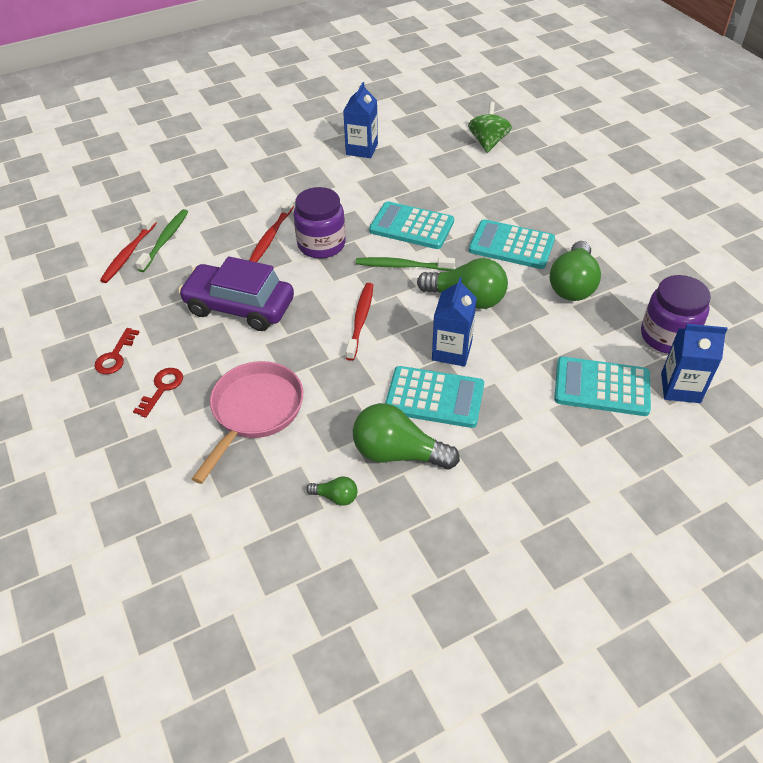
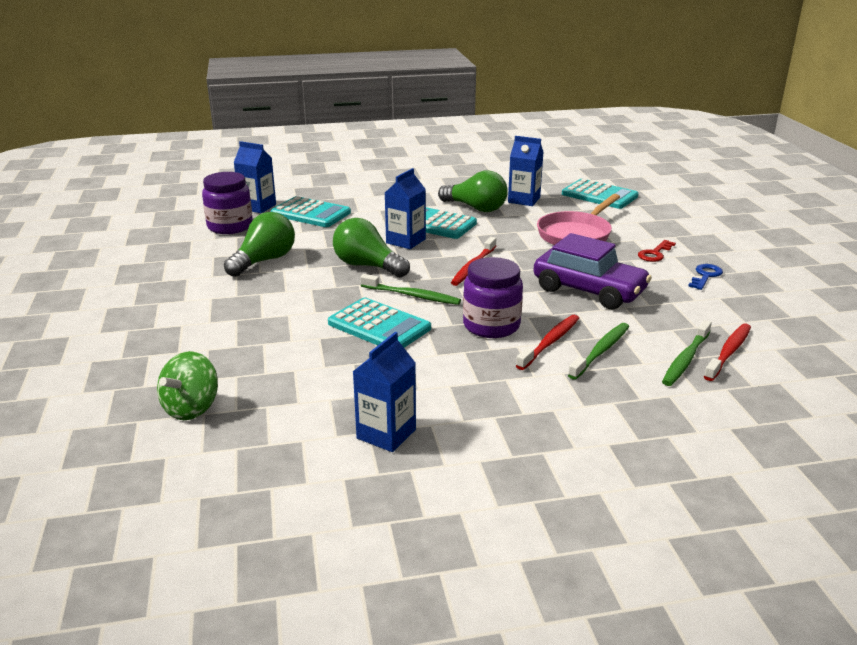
camera: 165 degrees left, 20 degrees down
(115, 356) = (705, 276): red key -> blue key
(231, 235) = (600, 351): none -> green toothbrush
(336, 497) = (524, 200): green light bulb -> blue carton
(511, 245) = (287, 294): turquoise calculator -> turquoise calculator (599, 195)

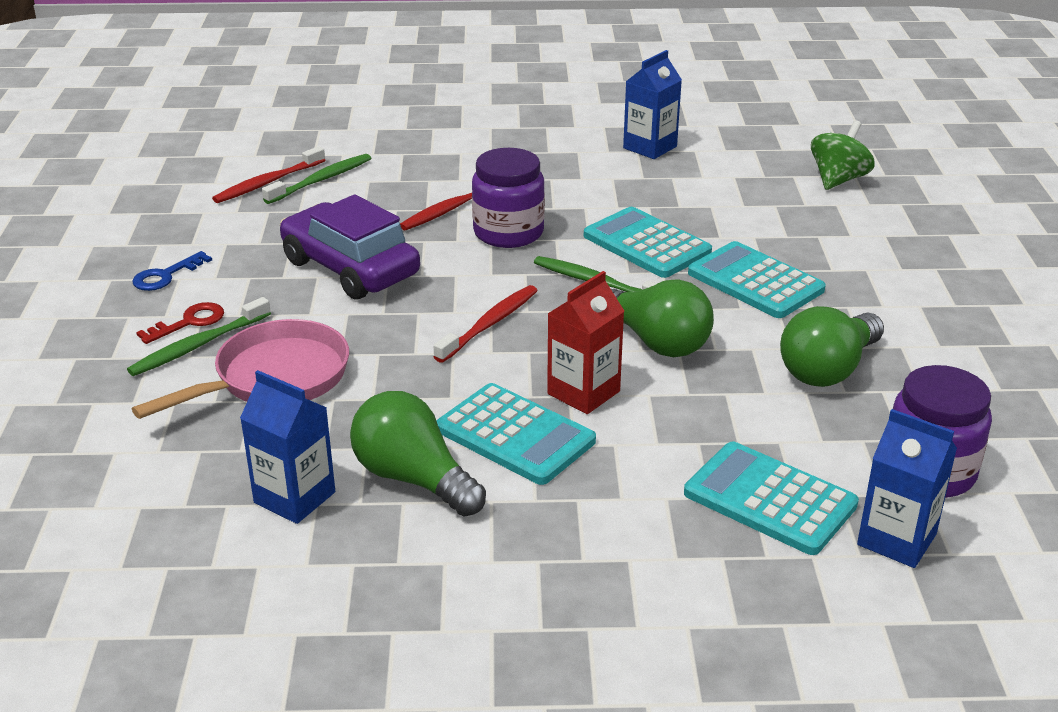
camera: 170 degrees left, 5 degrees up
(405, 241) = (583, 392): blue carton -> red carton
(599, 195) = (118, 496): turquoise calculator -> turquoise calculator (755, 281)
(600, 351) = (403, 195): green toothbrush -> green toothbrush (199, 345)

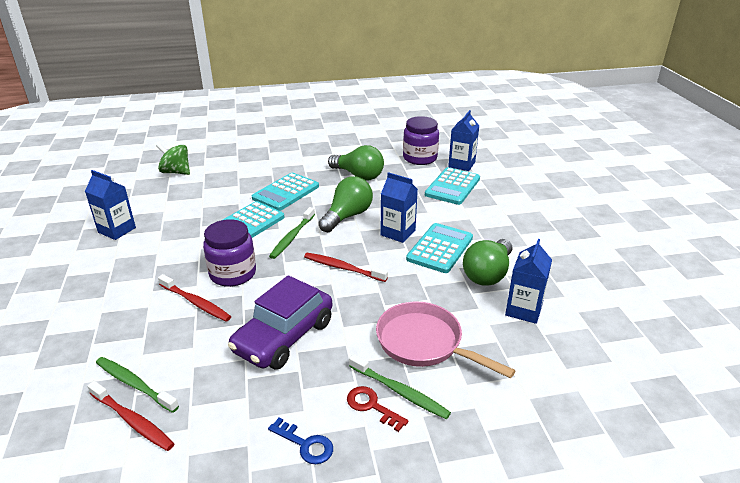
camera: 100 degrees left, 0 degrees up
(583, 392) = (398, 233): red carton -> blue carton

